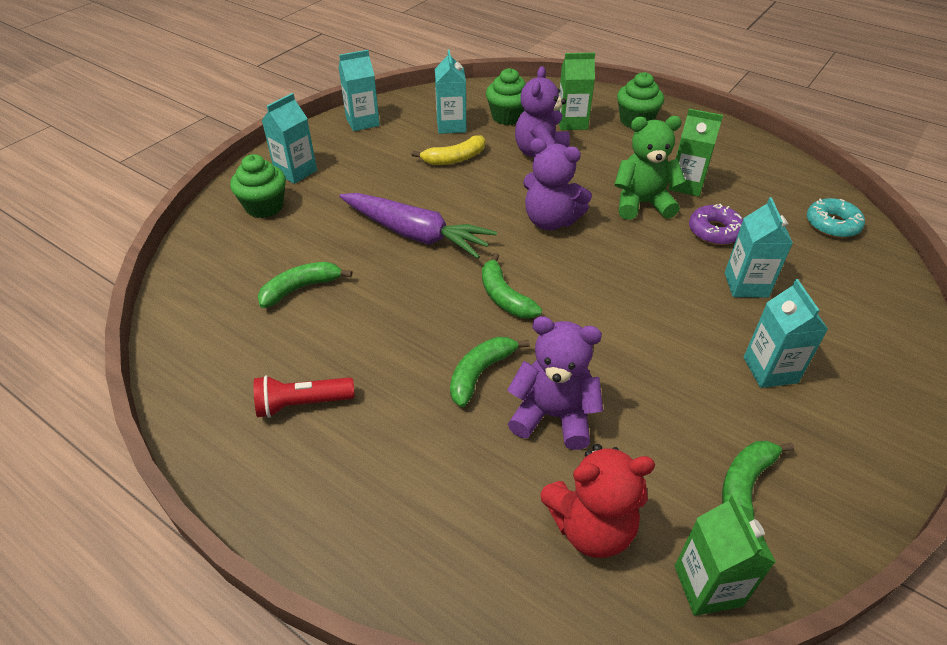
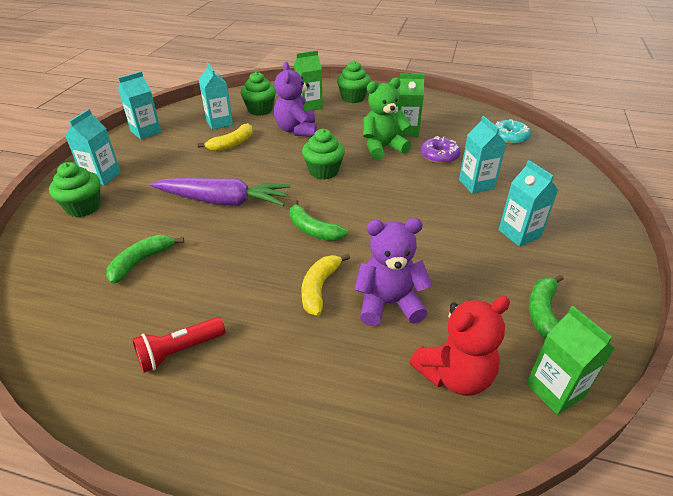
camera: 20 degrees left, 5 degrees down
(480, 373) = (319, 288): green banana -> yellow banana
(550, 221) = (323, 171): purple teddy bear -> green cupcake

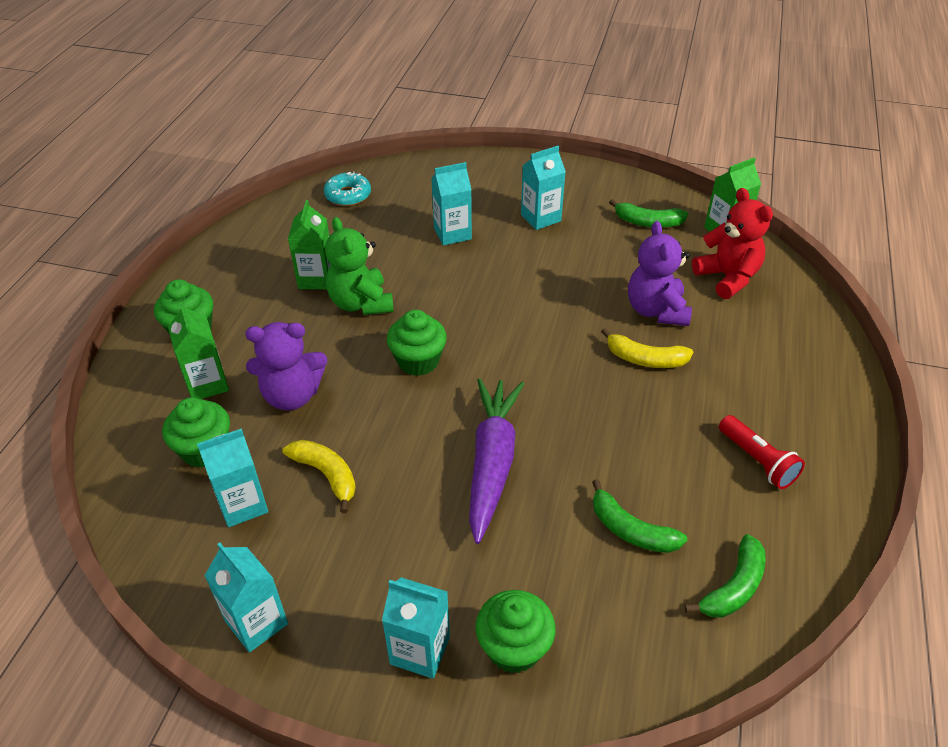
camera: 90 degrees left, 5 degrees up
(313, 230) = (548, 367): green banana -> green banana (734, 587)
(439, 156) = (387, 255): purple donut -> none

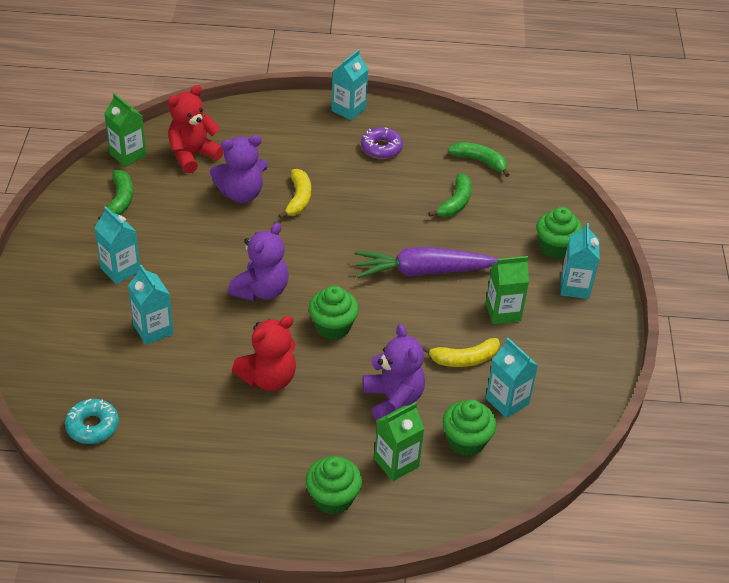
camera: 105 degrees left, 0 degrees up
(256, 622) = (590, 368): turquoise carton -> turquoise carton (348, 109)
(316, 279) = (239, 420): green carton -> green carton (503, 312)
(326, 475) = (464, 359): yellow banana -> yellow banana turned 135 degrees counterclockwise
(361, 303) = (268, 378): green teddy bear -> red teddy bear
(490, 311) = (261, 290): none -> purple teddy bear
(757, 461) = (381, 148): red flashlight -> purple donut

